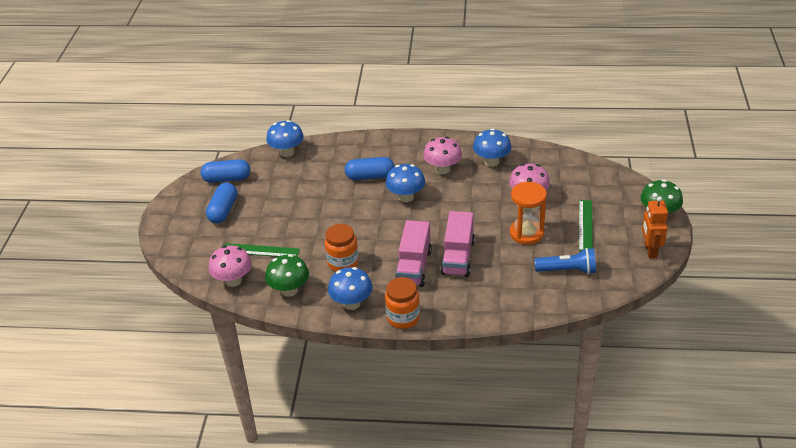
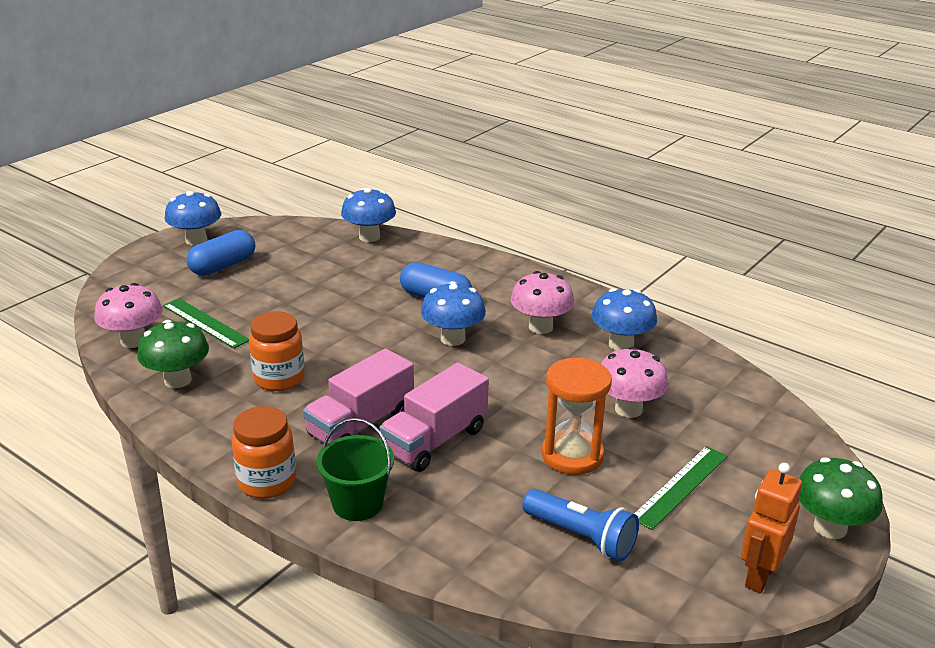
camera: 30 degrees right, 10 degrees down
(227, 179) = (269, 237): blue capsule -> none
(351, 303) = (227, 431): blue mushroom -> blue mushroom (196, 240)
(457, 306) = (357, 503): none -> green bucket

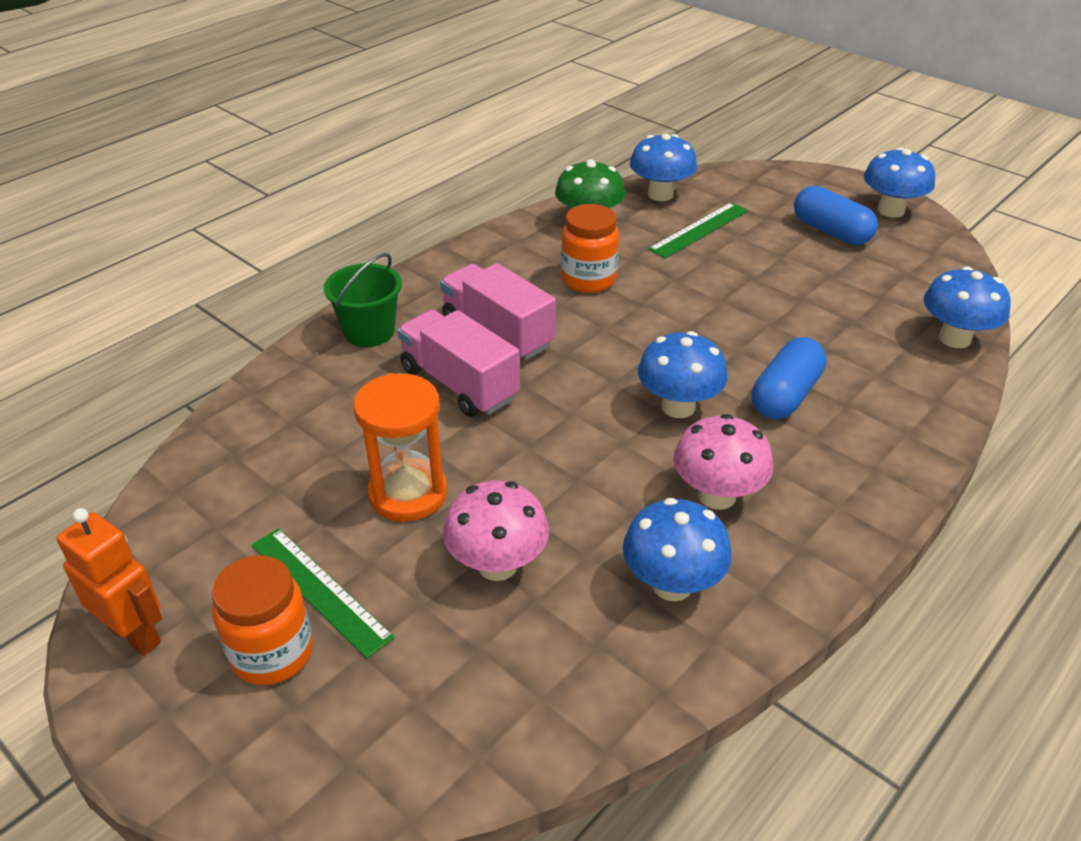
camera: 95 degrees right, 10 degrees up
(133, 341) = (660, 194): pink mushroom -> blue mushroom
(267, 482) = (416, 280): orange jar -> orange jar (272, 653)
(581, 537) = (263, 483): blue flashlight -> none
(830, 527) = (181, 746): green mushroom -> none

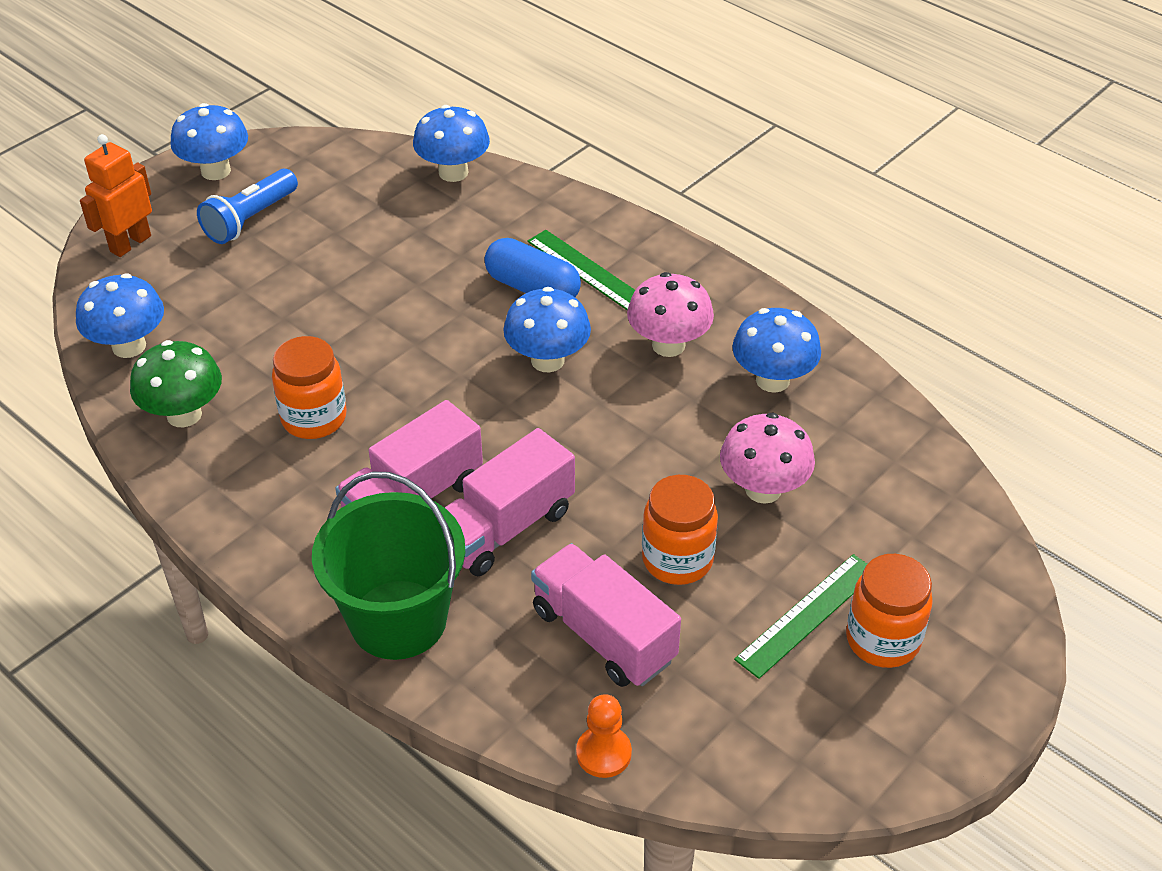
camera: 90 degrees left, 5 degrees up
(135, 635) = (879, 753): orange robot -> orange robot (130, 243)
(206, 442) = (603, 753): none -> orange pawn
(328, 443) = (603, 635): none -> pink truck
(369, 332) = (398, 619): green bucket -> green bucket, size x1.55
(408, 493) = (677, 559): orange hourglass -> orange jar
(699, 230) = (223, 319): green ruler -> green ruler (587, 271)
(831, 232) = (250, 219): blue capsule -> blue flashlight

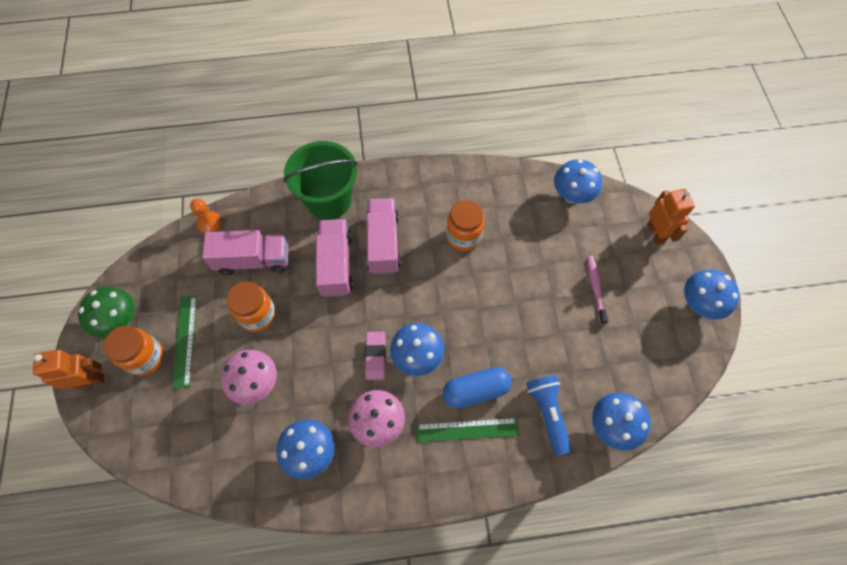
camera: 130 degrees right, 20 degrees up
(184, 414) = (507, 192): green mushroom -> green mushroom (120, 321)
(250, 219) = (639, 295): blue flashlight -> blue flashlight (547, 413)
(276, 258) = (595, 288): none -> pink toothbrush
(592, 398) = (375, 356): none -> pink eraser
(989, 679) = (90, 380): none -> orange robot

